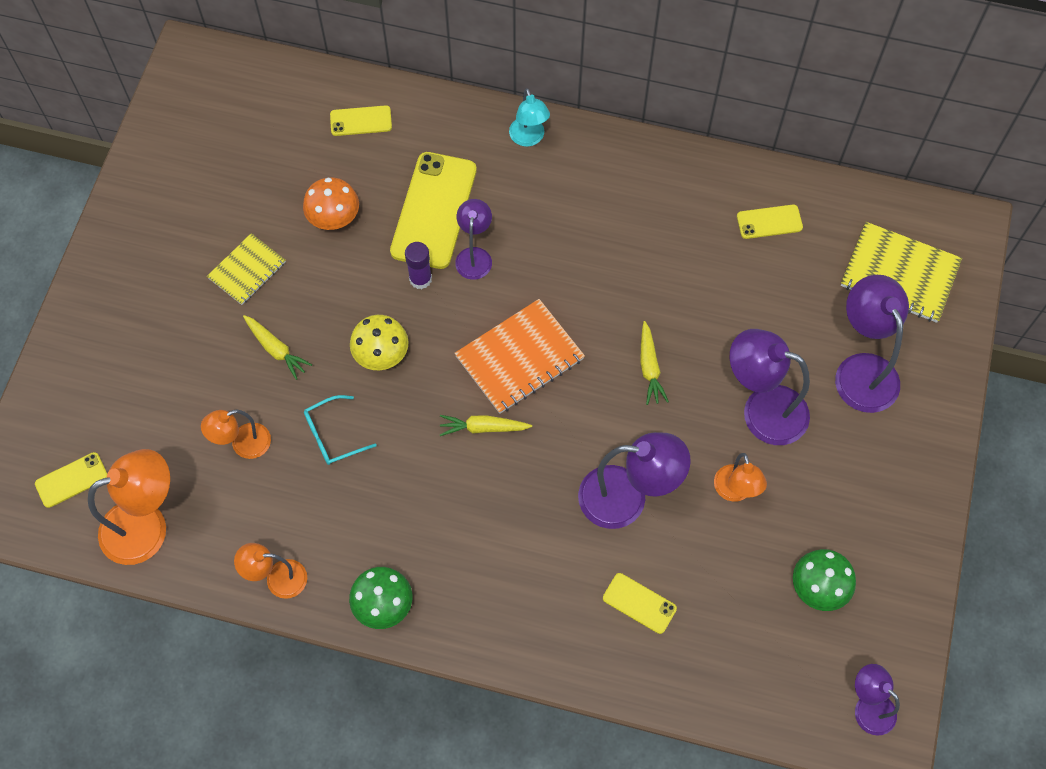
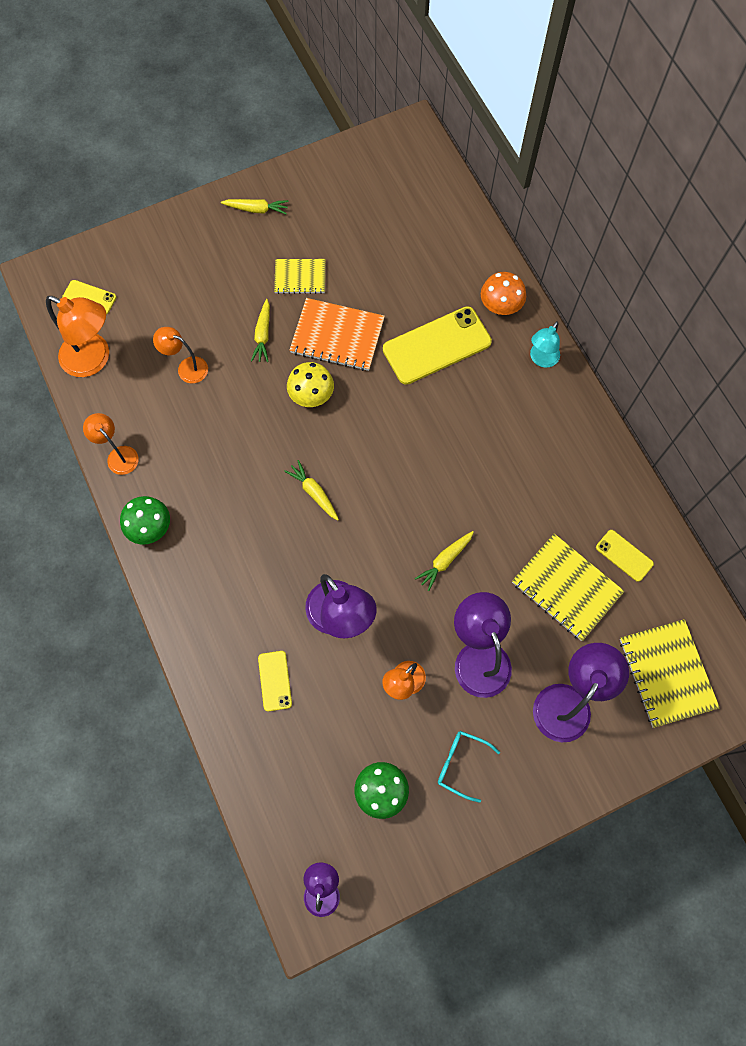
camera: 50 degrees right, 5 degrees up
(133, 252) = (256, 209): none -> yellow carrot
(332, 435) = (234, 411): turquoise glasses -> turquoise glasses (461, 764)
(334, 218) = (378, 295): orange mushroom -> orange mushroom (500, 306)
(361, 121) = (459, 255): yellow phone -> none
(420, 279) = (382, 376): purple glue stick -> none
(474, 256) = (427, 394): purple lamp -> none
(519, 358) = (380, 476): orange notebook -> orange notebook (337, 336)
(759, 289) = (566, 587): none -> yellow notebook

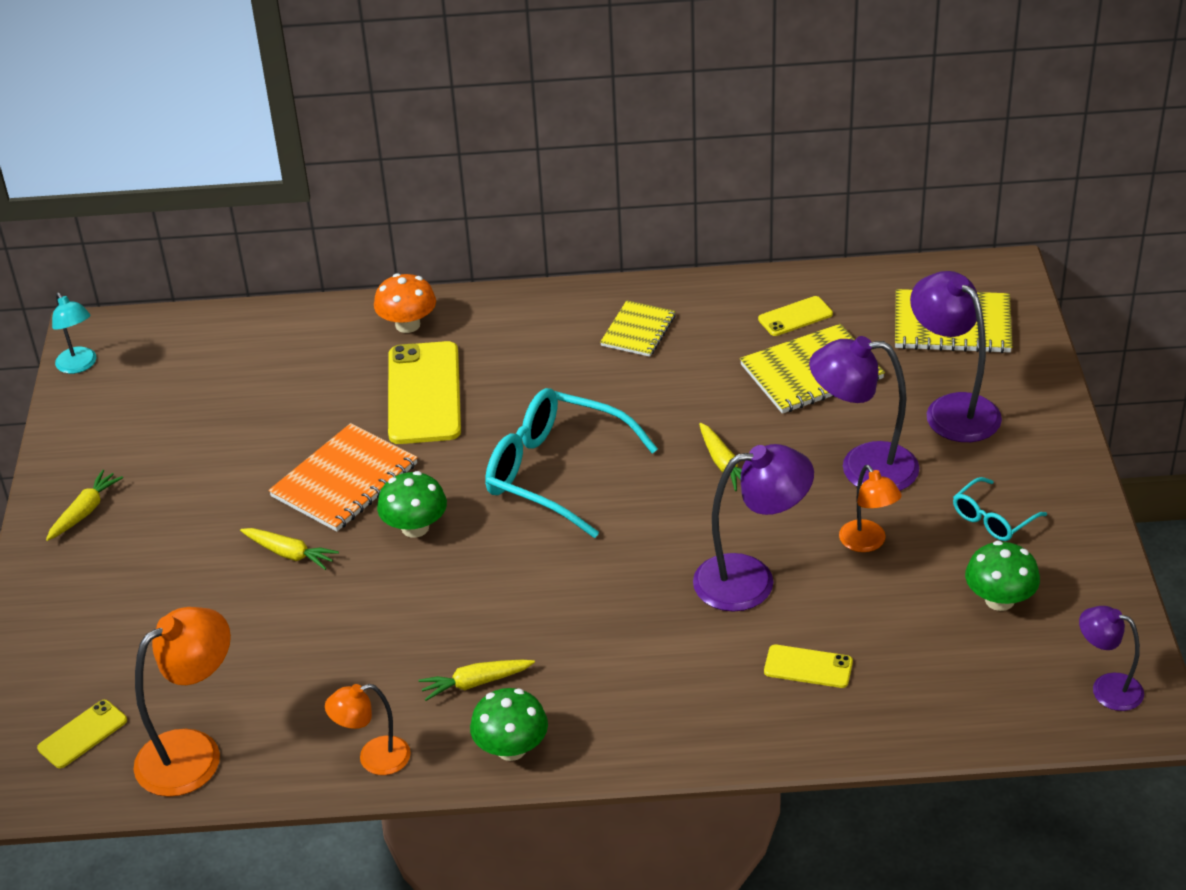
camera: 65 degrees left, 30 degrees down
(186, 367) = (283, 648): orange lamp -> none
(300, 277) = (228, 494): yellow notebook -> yellow notebook (638, 330)
(311, 395) = (415, 527): yellow mushroom -> green mushroom
(314, 493) = (560, 561): yellow carrot -> yellow carrot (475, 683)
(393, 457) = (555, 472): none -> turquoise glasses
(541, 359) = (504, 311): turquoise lamp -> turquoise lamp (79, 366)

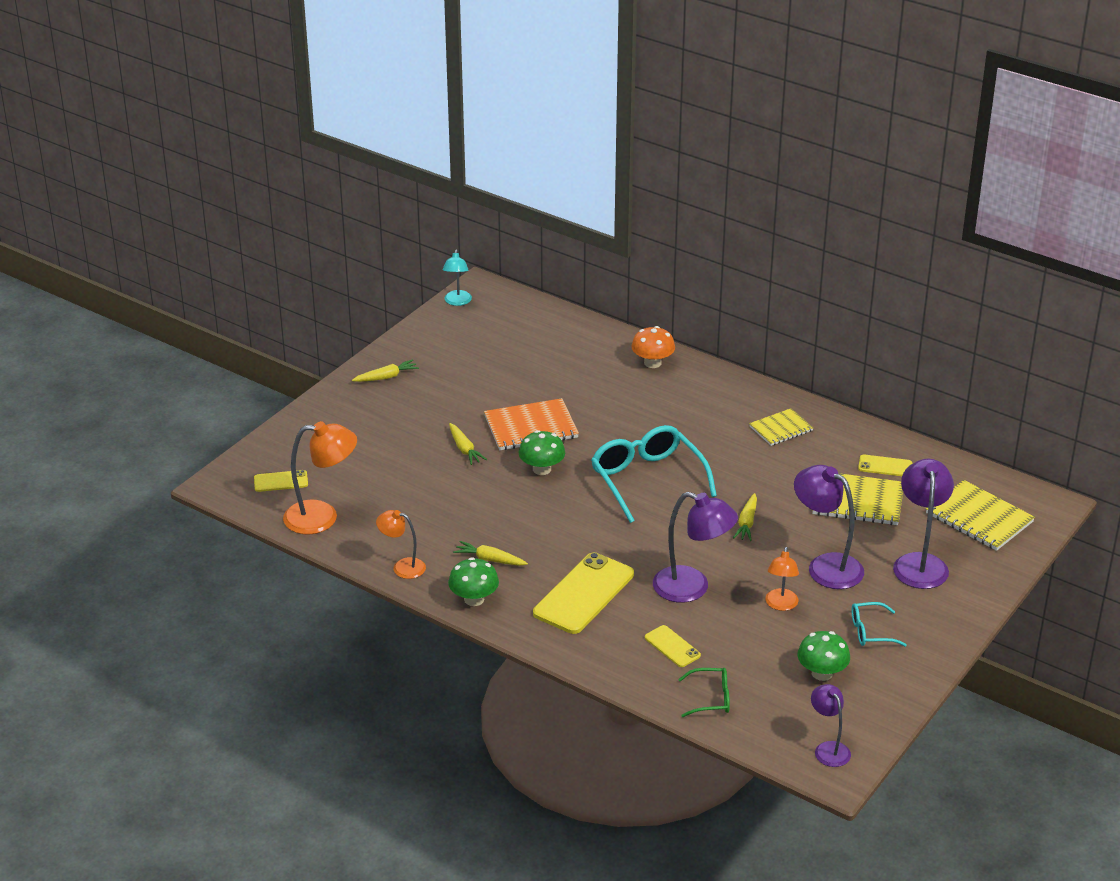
camera: 35 degrees right, 5 degrees down
(424, 393) = (621, 403): yellow phone -> yellow phone (583, 594)
(920, 706) = (711, 698): none -> green glasses

